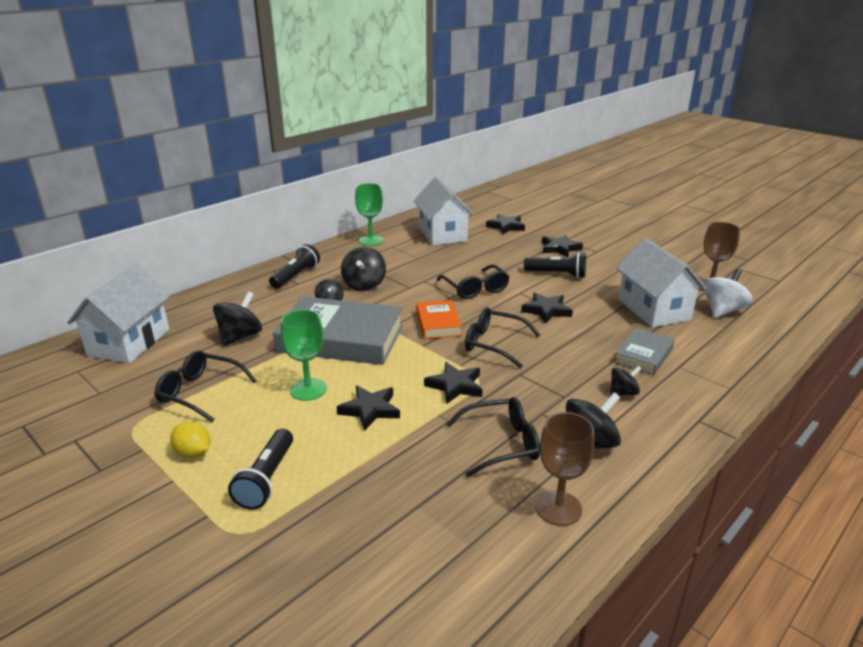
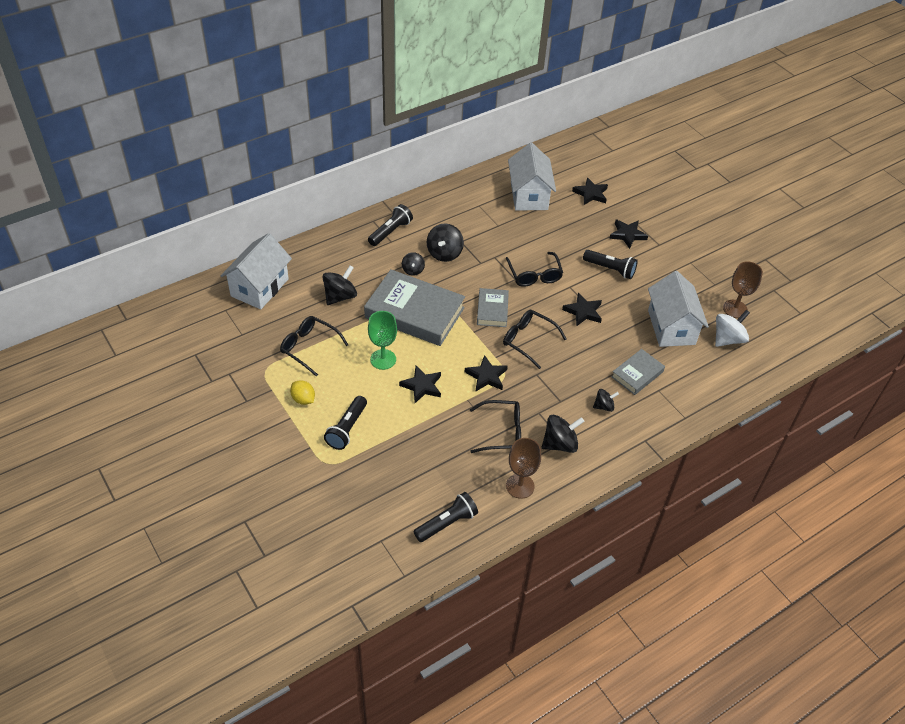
camera: 10 degrees right, 20 degrees up
(371, 240) = (462, 193): green goblet -> none
(438, 323) = (492, 310): orange book -> grey book
(463, 588) = (447, 523): none -> black flashlight

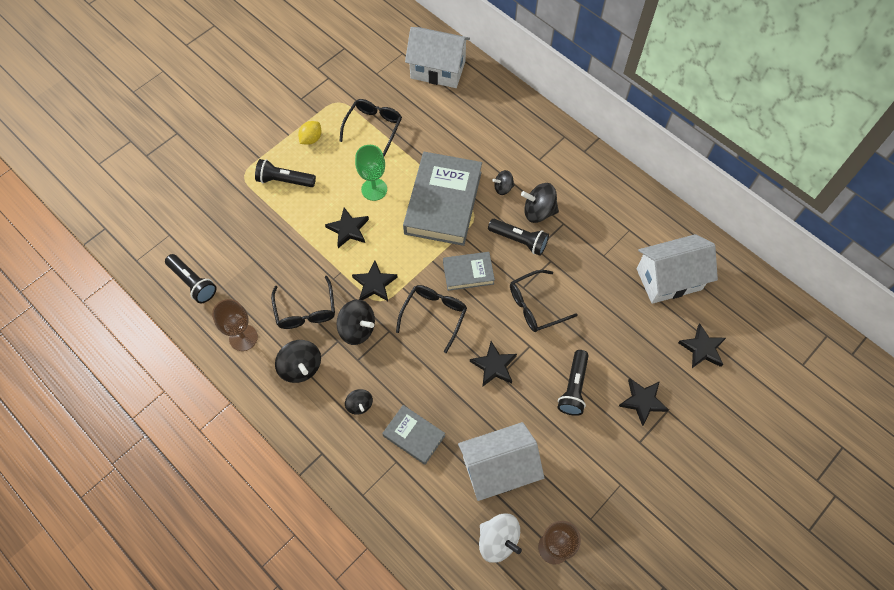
camera: 80 degrees right, 15 degrees up
(340, 296) = (446, 135): black spinning top -> black spinning top (357, 329)
(390, 232) = (553, 156): black flashlight -> black flashlight (519, 240)

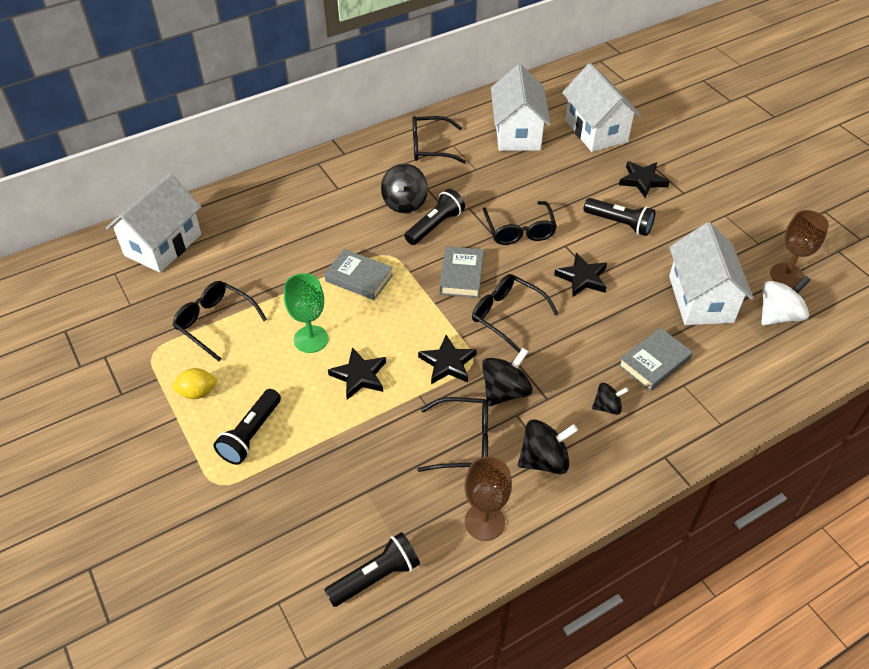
camera: 75 degrees left, 15 degrees down
(311, 139) = (197, 392): yellow lemon -> yellow lemon turned 60 degrees counterclockwise
(443, 202) = (359, 278): grey book -> grey book, size x0.51
(503, 188) = (362, 224): black spinning top -> none
(618, 213) = (430, 147): none -> black glasses
(702, 348) = (596, 131): black star -> white house

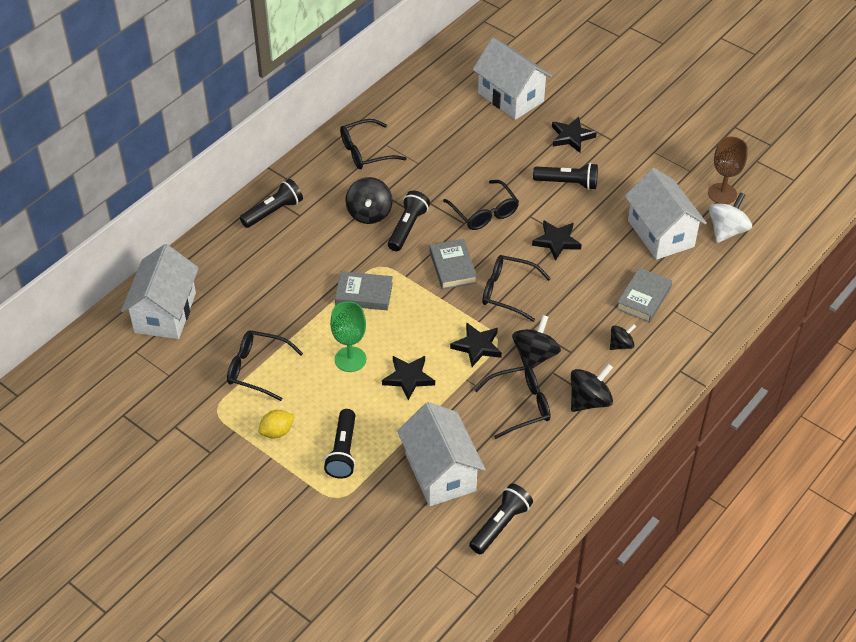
camera: 20 degrees left, 0 degrees up
(315, 179) = (273, 212): none -> black flashlight
(484, 522) = (564, 460): brown goblet -> none
(517, 133) = (439, 117): white house -> white house (440, 472)

